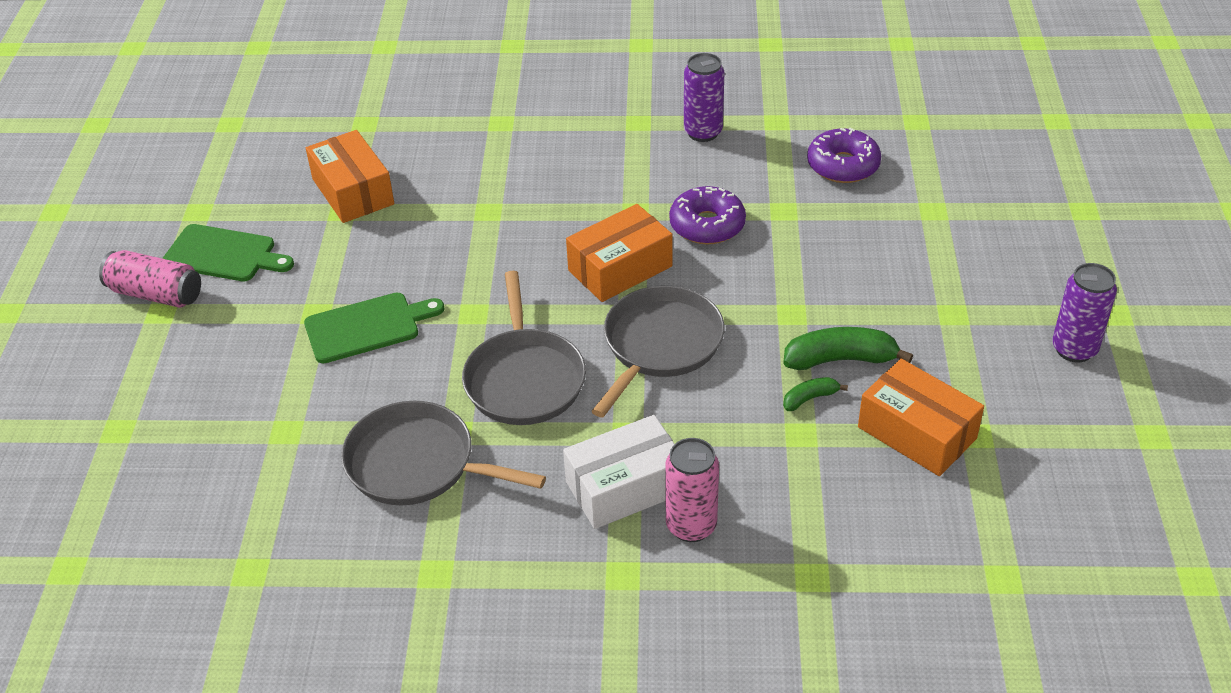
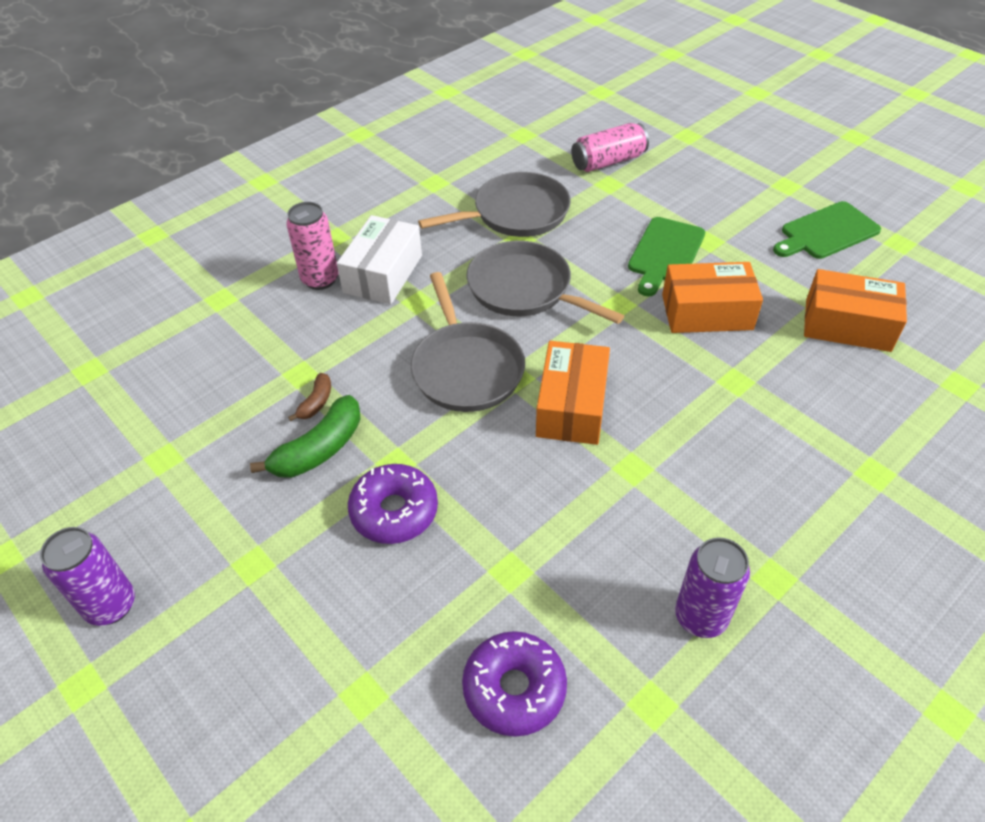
camera: 135 degrees right, 5 degrees up
(156, 294) = (810, 190): pink can -> pink can (608, 161)
(707, 225) = (557, 499): purple donut -> purple donut (394, 511)
(810, 398) = (316, 402): green banana -> brown banana
(917, 433) = (213, 429): orange box -> orange box (707, 312)

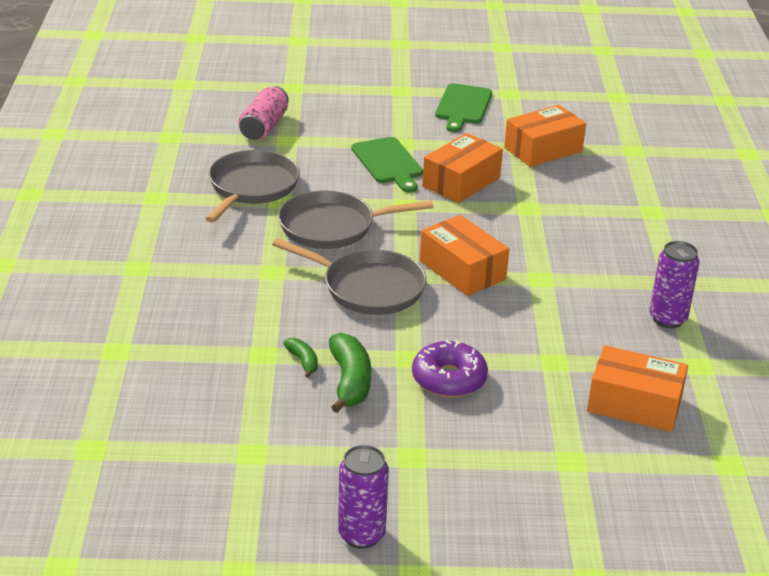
camera: 50 degrees left, 15 degrees down
(316, 402) = (303, 361): brown banana -> green banana
(320, 279) = (175, 297): pink can -> none
(383, 274) = (218, 269): white box -> none
(514, 689) = (634, 404): purple donut -> orange box

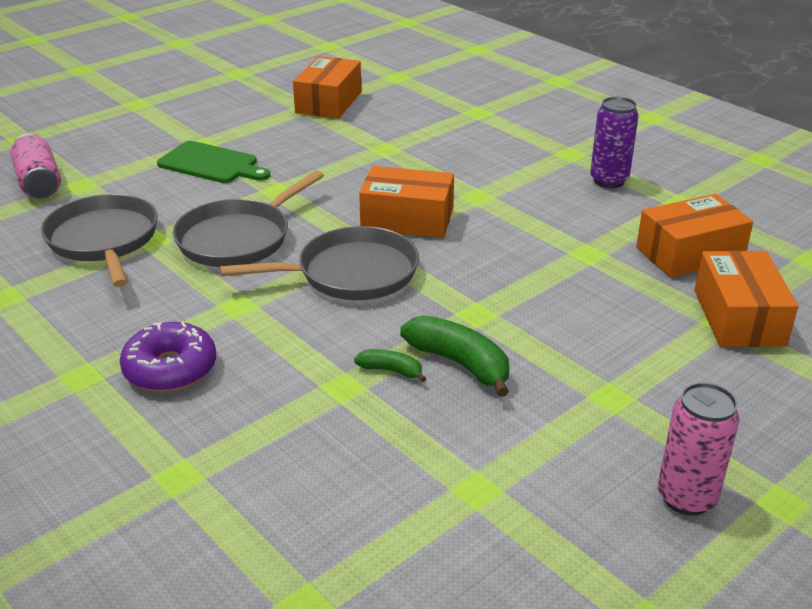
camera: 40 degrees left, 0 degrees up
(361, 535) = (686, 497): purple can -> pink can
(449, 379) = (535, 312): purple donut -> purple donut (170, 369)
(461, 182) = (299, 152): orange box -> orange box (739, 317)
(463, 106) = (212, 96): green cutting board -> none

